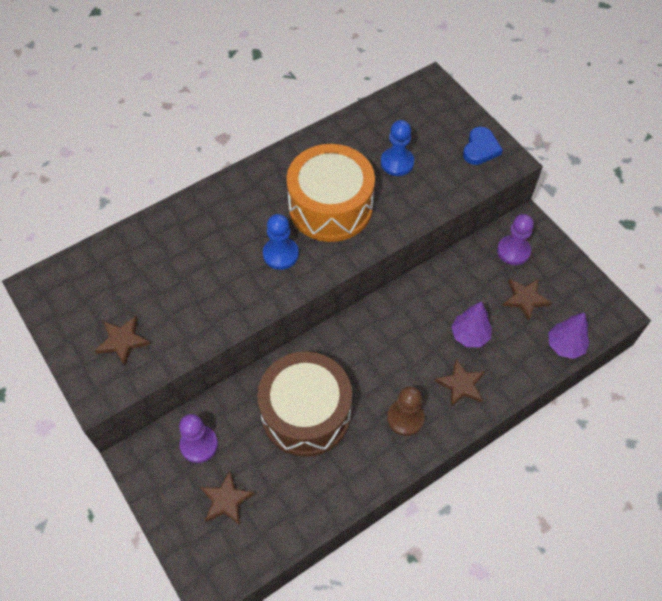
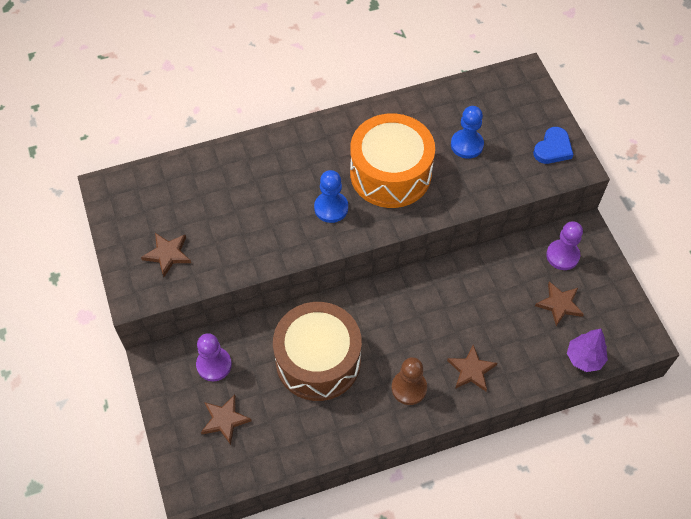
camera: 15 degrees right, 0 degrees up
(469, 335) = (494, 326): purple tree -> none

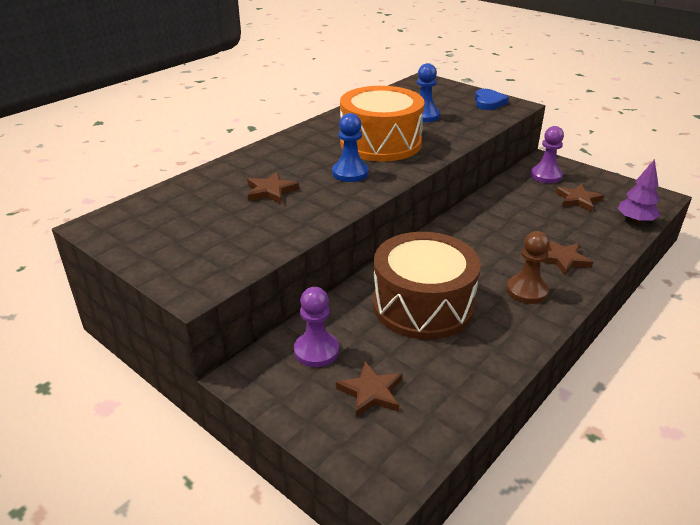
camera: 30 degrees left, 25 degrees down
(168, 254) = (208, 248): brown star -> brown star (271, 191)

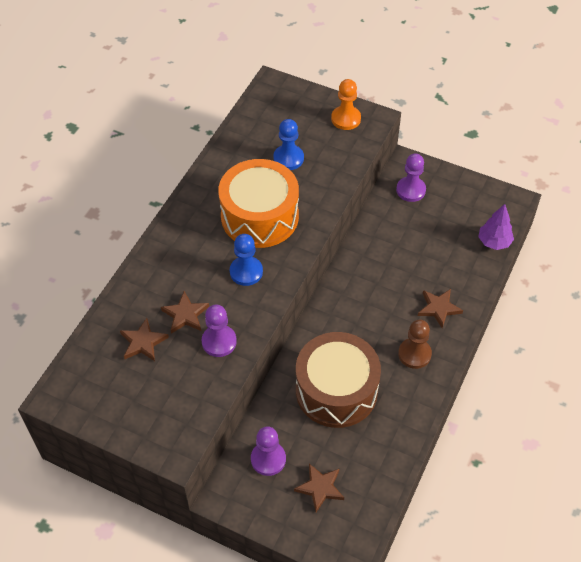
camera: 15 degrees left, 20 degrees up
(296, 214) = (219, 342): none -> purple pawn
(488, 102) = (346, 119): blue heart -> orange pawn
(578, 200) = (443, 222): brown star -> brown star (143, 342)

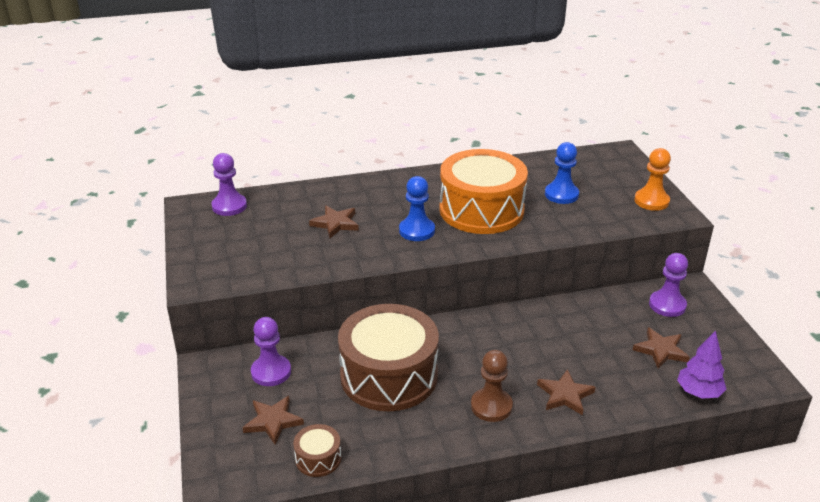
camera: 50 degrees right, 20 degrees down
(143, 342) = (285, 218): brown star -> brown star (661, 350)
(219, 342) = (330, 252): purple pawn -> purple pawn (229, 206)
(377, 482) = (318, 458): none -> brown drum

